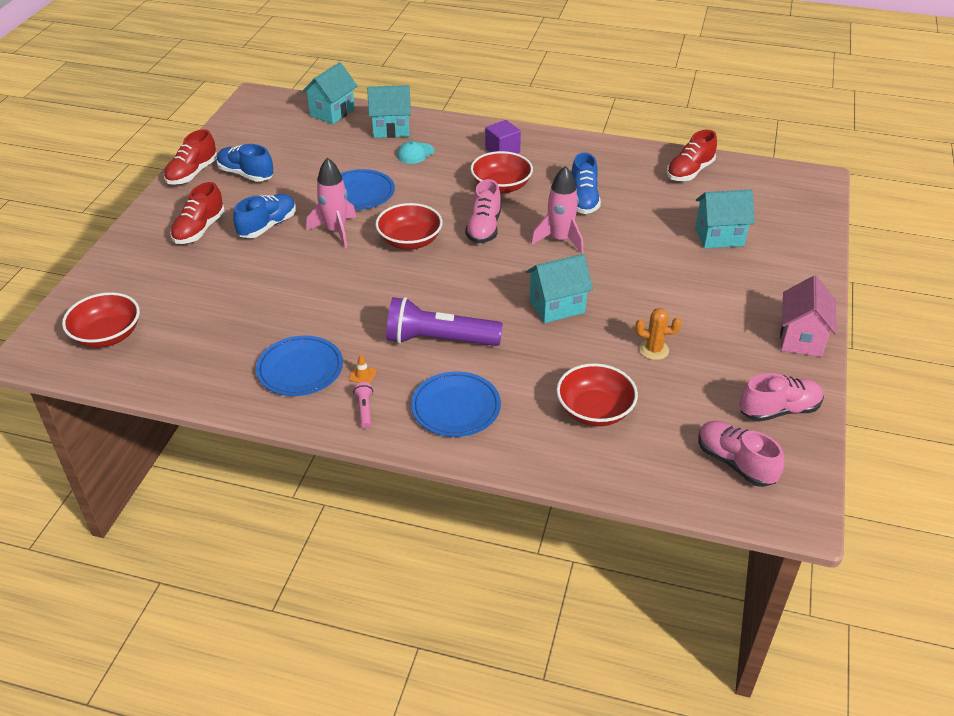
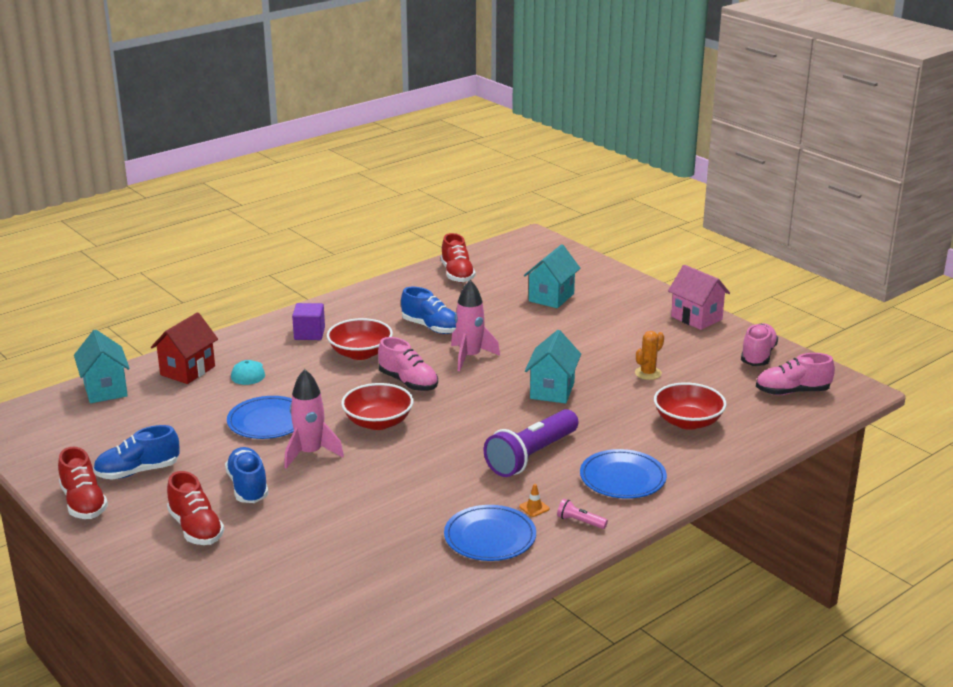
camera: 55 degrees left, 15 degrees down
(107, 335) = (302, 637): red bowl -> none
(391, 129) = (188, 371): turquoise house -> red house

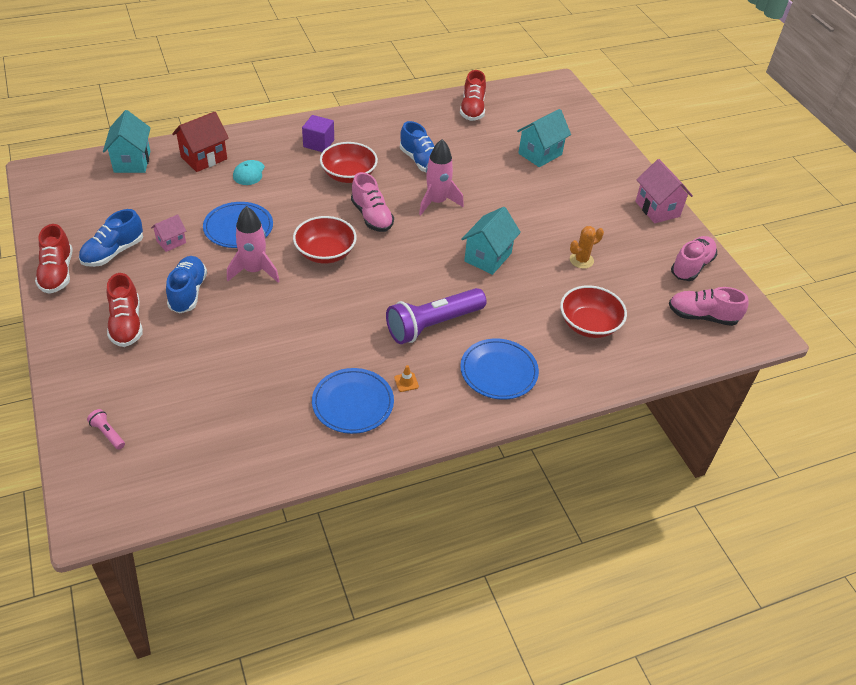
camera: 15 degrees right, 20 degrees up
(138, 471) = (113, 252): blue shoe -> blue shoe turned 45 degrees counterclockwise
(199, 449) = (171, 242): none -> pink house
(580, 522) = (437, 409): pink flashlight -> pink flashlight (108, 433)

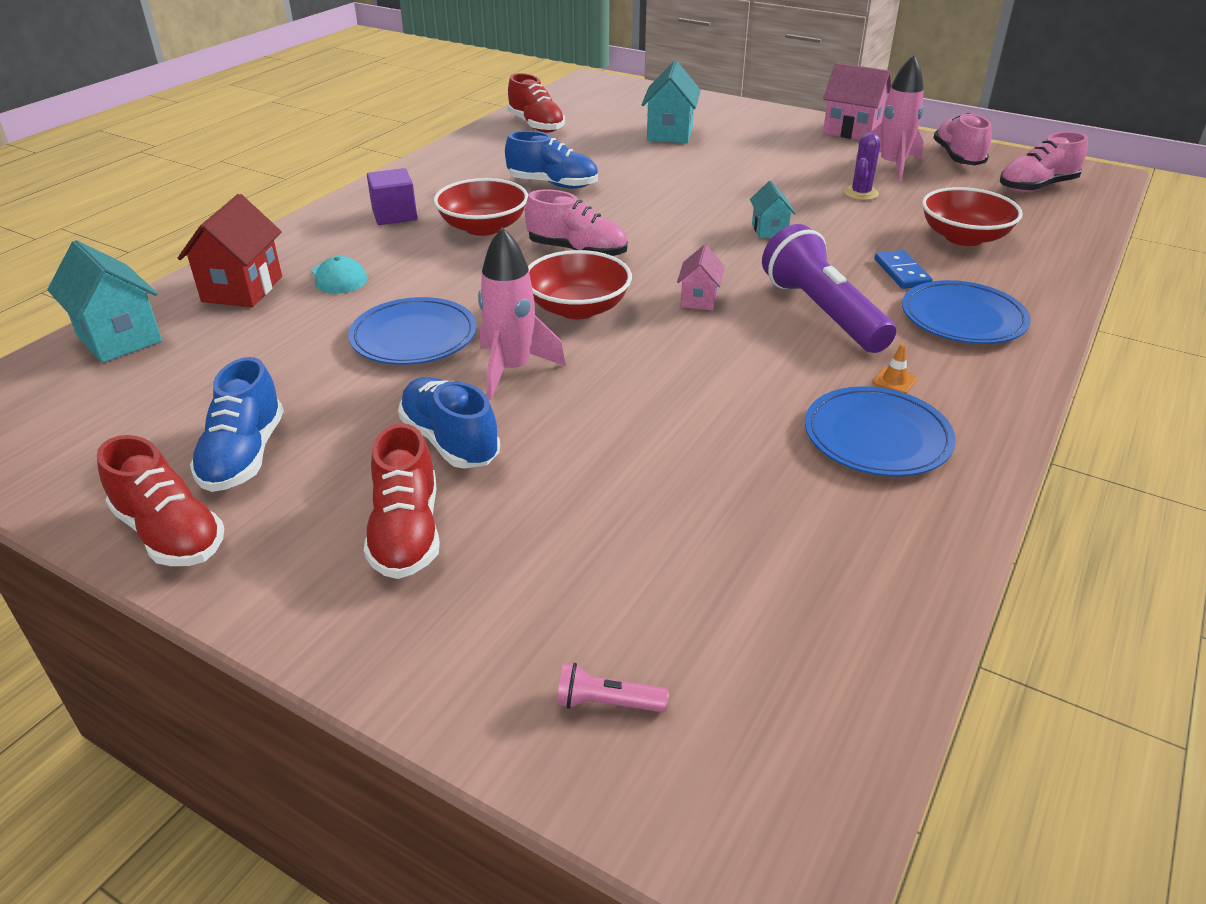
camera: 35 degrees left, 10 degrees down
(126, 324) = (406, 532): red shoe -> red shoe turned 45 degrees clockwise
(171, 242) = (330, 398): pink house -> pink house (699, 299)
(433, 324) = (822, 313): purple flashlight -> purple flashlight turned 135 degrees clockwise
(437, 202) = (631, 209): pink rocket -> pink rocket (892, 166)
(488, 257) = (769, 230): turquoise house -> turquoise house, size x0.58
(514, 325) = (901, 272): none -> blue domino
(581, 260) = (860, 193): orange cactus -> purple cactus

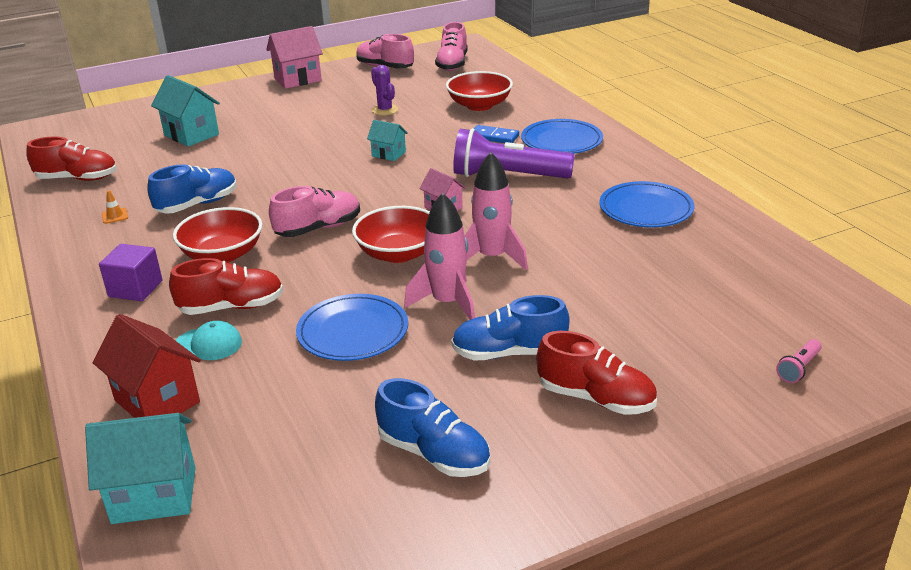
camera: 55 degrees left, 5 degrees down
(170, 533) = (504, 512): red shoe -> red shoe (232, 307)
(892, 166) = (365, 88): pink rocket -> pink rocket (492, 257)
(894, 381) = (600, 184): orange traffic cone -> orange traffic cone (115, 216)

